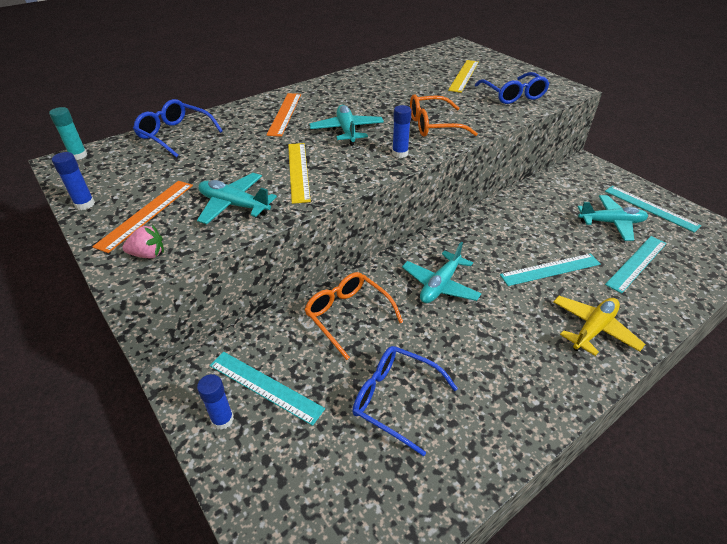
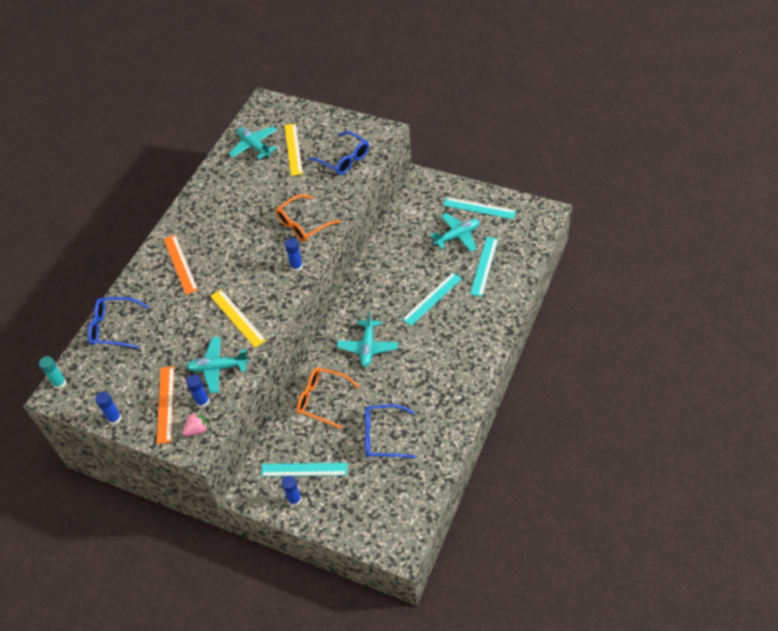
camera: 25 degrees left, 10 degrees up
(185, 229) = (202, 401): none -> blue glue stick
(347, 131) = (243, 261): turquoise plane -> turquoise plane (254, 146)
(593, 329) = (474, 332): yellow plane -> none

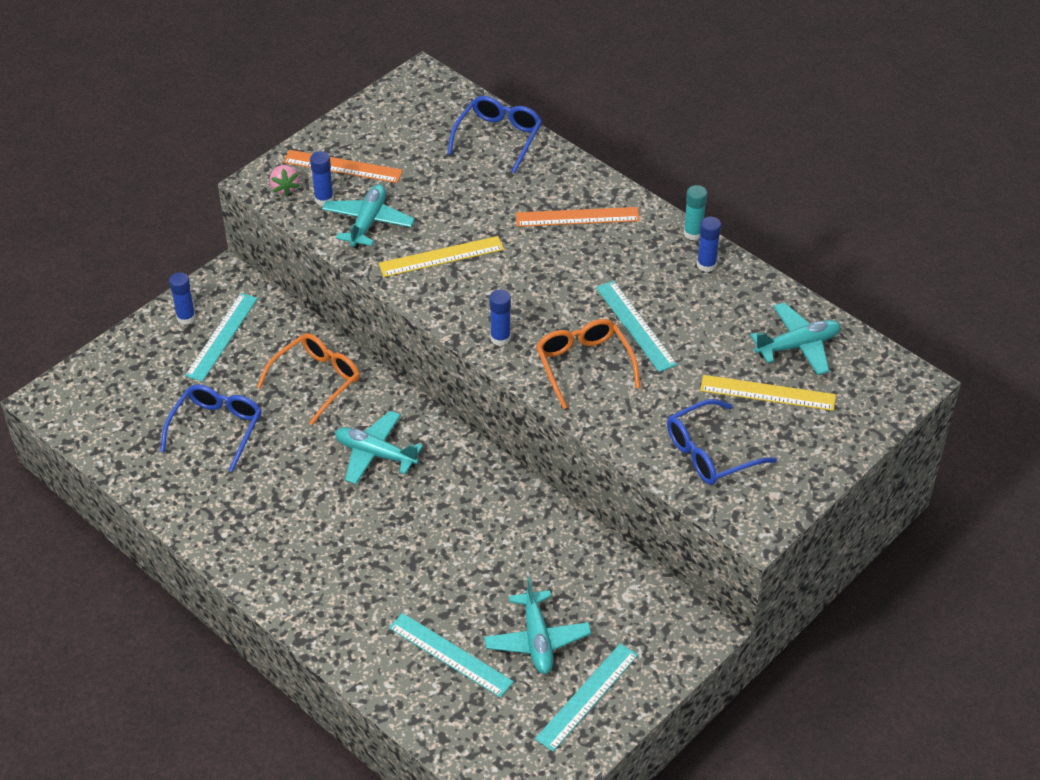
camera: 105 degrees right, 5 degrees down
(59, 383) = (436, 82): turquoise glue stick -> turquoise glue stick (693, 233)
(114, 418) = (351, 121): blue glue stick -> blue glue stick (706, 265)
(432, 299) = (421, 560): turquoise ruler -> turquoise ruler (635, 326)

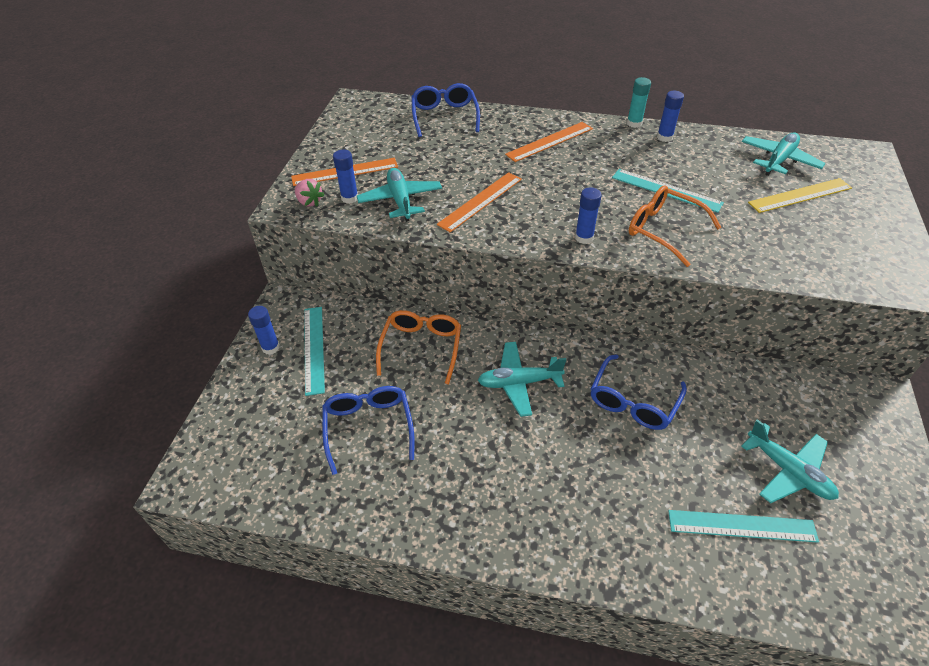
camera: 30 degrees left, 0 degrees up
(441, 256) = (480, 201): yellow ruler -> orange ruler
(587, 696) = (874, 499): turquoise ruler -> none
(710, 453) = (818, 250): blue glasses -> blue glasses (633, 402)

